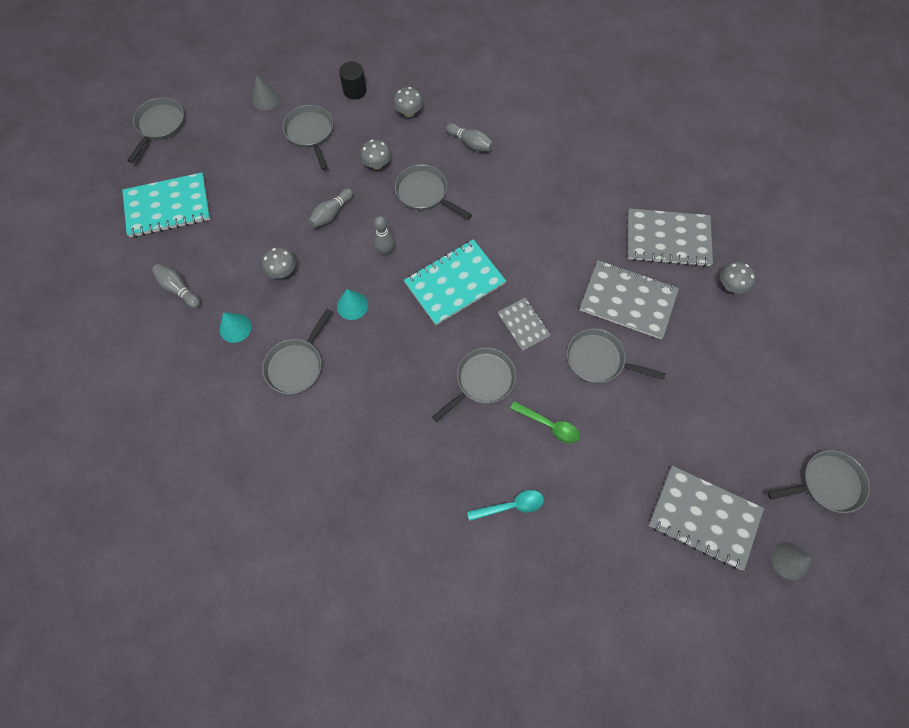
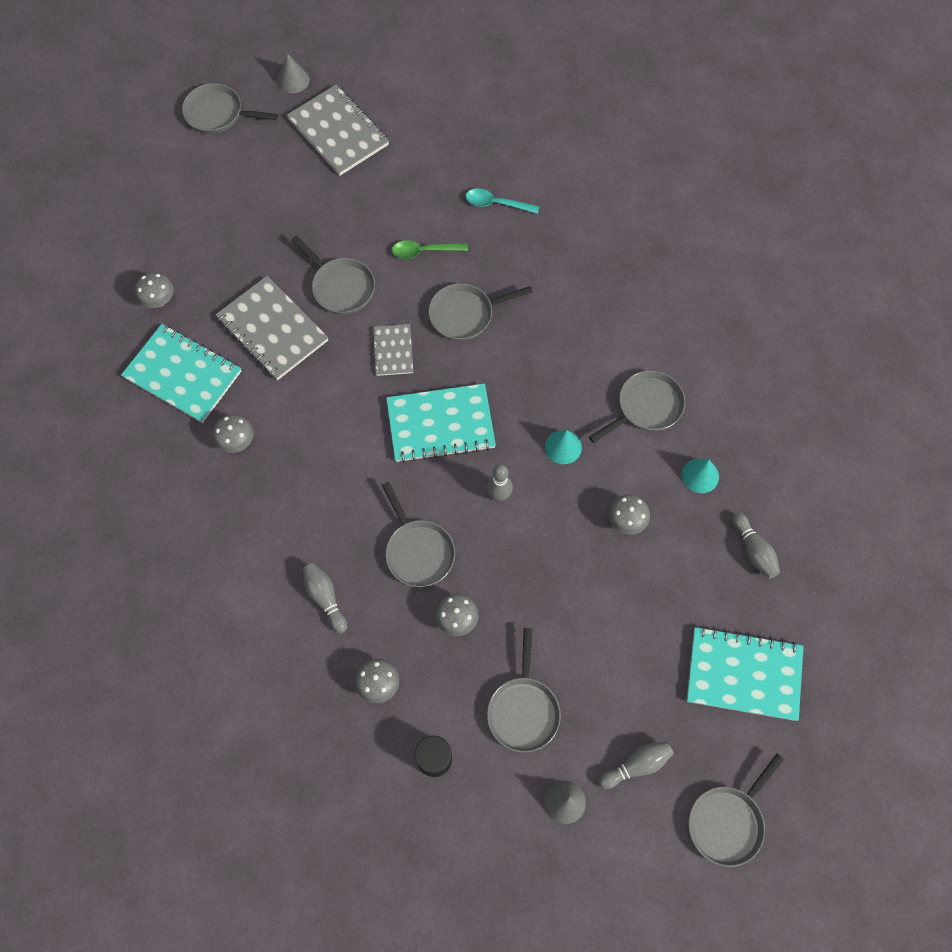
camera: 155 degrees left, 0 degrees up
(331, 214) = (542, 573): grey bowling pin -> grey bowling pin (636, 765)
(549, 425) = (424, 251): green spoon -> green spoon turned 60 degrees counterclockwise
(594, 211) = (237, 441): none -> grey mushroom
(668, 239) = (183, 375): grey notebook -> turquoise notebook

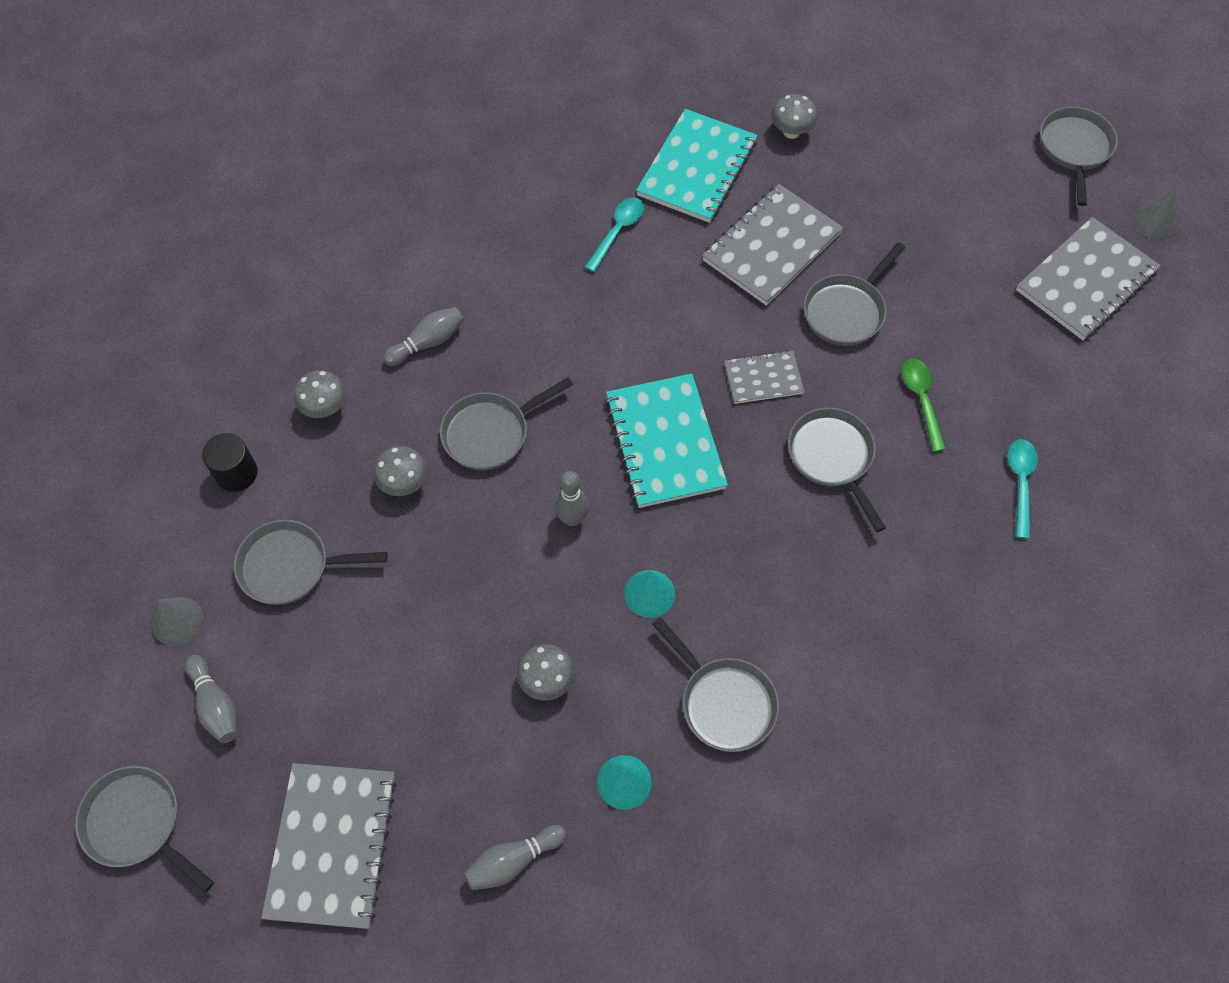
camera: 85 degrees right, 5 degrees down
(237, 441) = (617, 232): grey mushroom -> turquoise spoon
(743, 674) = (332, 845): turquoise notebook -> grey notebook

